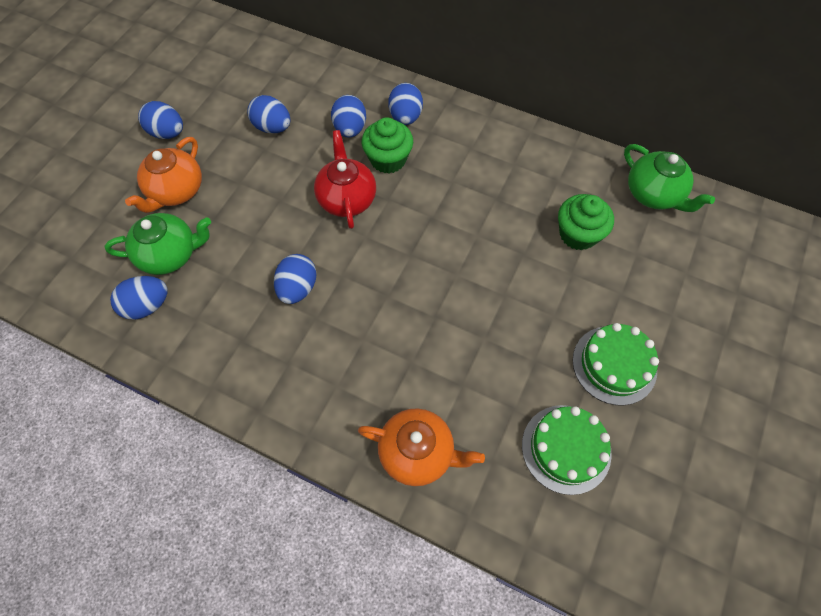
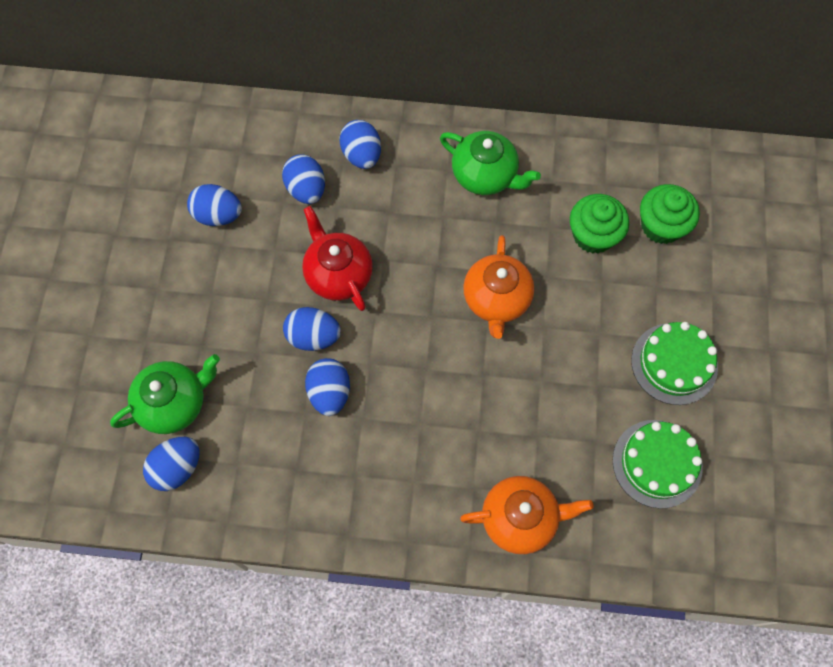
camera: 20 degrees left, 5 degrees up
(167, 133) = (99, 261): blue egg -> blue egg (313, 336)
(176, 191) = (144, 328): orange teapot -> orange teapot (496, 300)
(388, 159) = (363, 213): green cupcake -> green cupcake (661, 226)
(653, 194) = (654, 165): green teapot -> green teapot (485, 175)

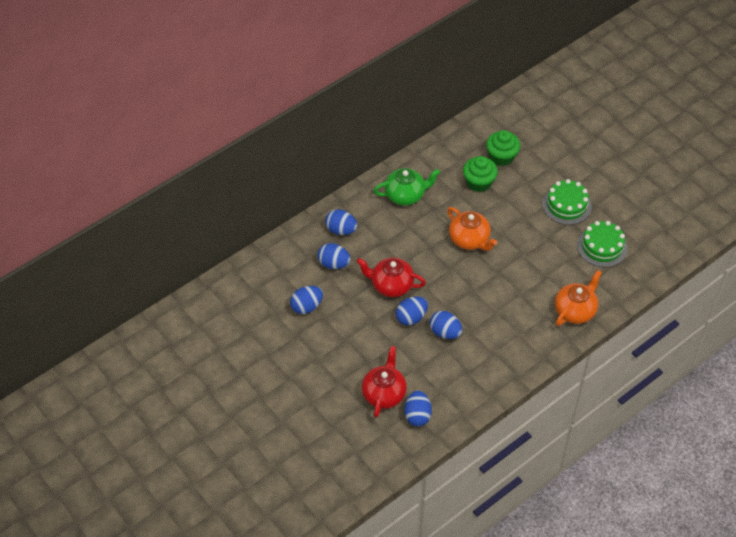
camera: 45 degrees left, 15 degrees down
(174, 403) = (384, 393): green teapot -> red teapot

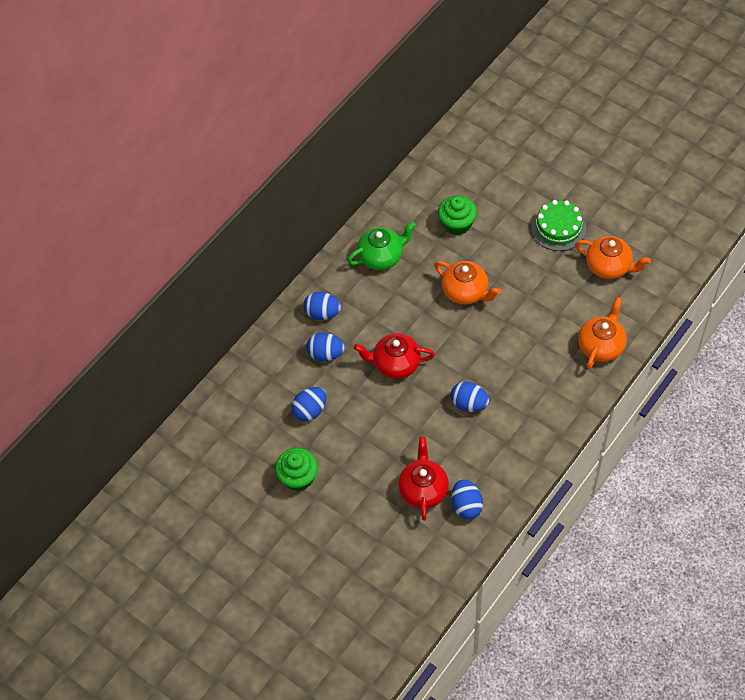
camera: 10 degrees left, 5 degrees up
(411, 317) = (428, 396): blue egg -> none
(501, 157) = (473, 189): green cupcake -> green cupcake (298, 477)
(602, 246) = (609, 267): green cake -> orange teapot

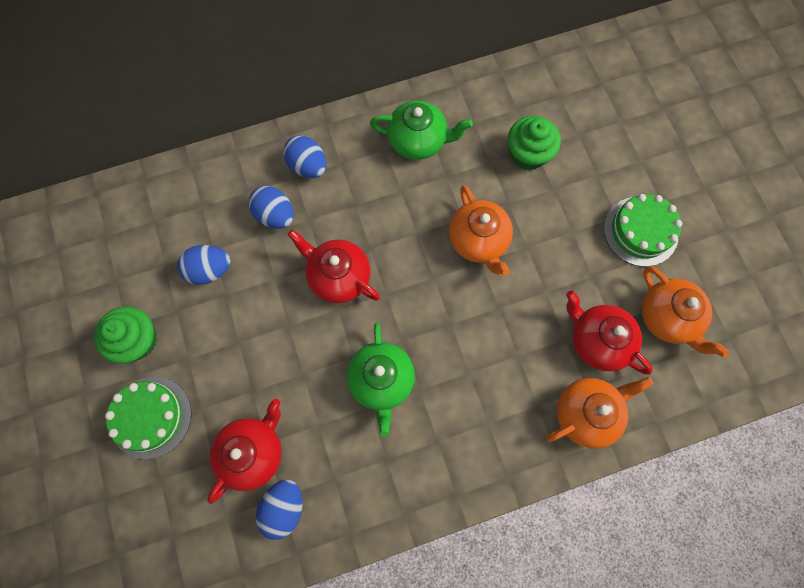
camera: 30 degrees right, 15 degrees up
(344, 512) = (151, 417): none -> green cake
(469, 404) = (381, 381): blue egg -> green teapot
(578, 304) = (597, 340): none -> red teapot

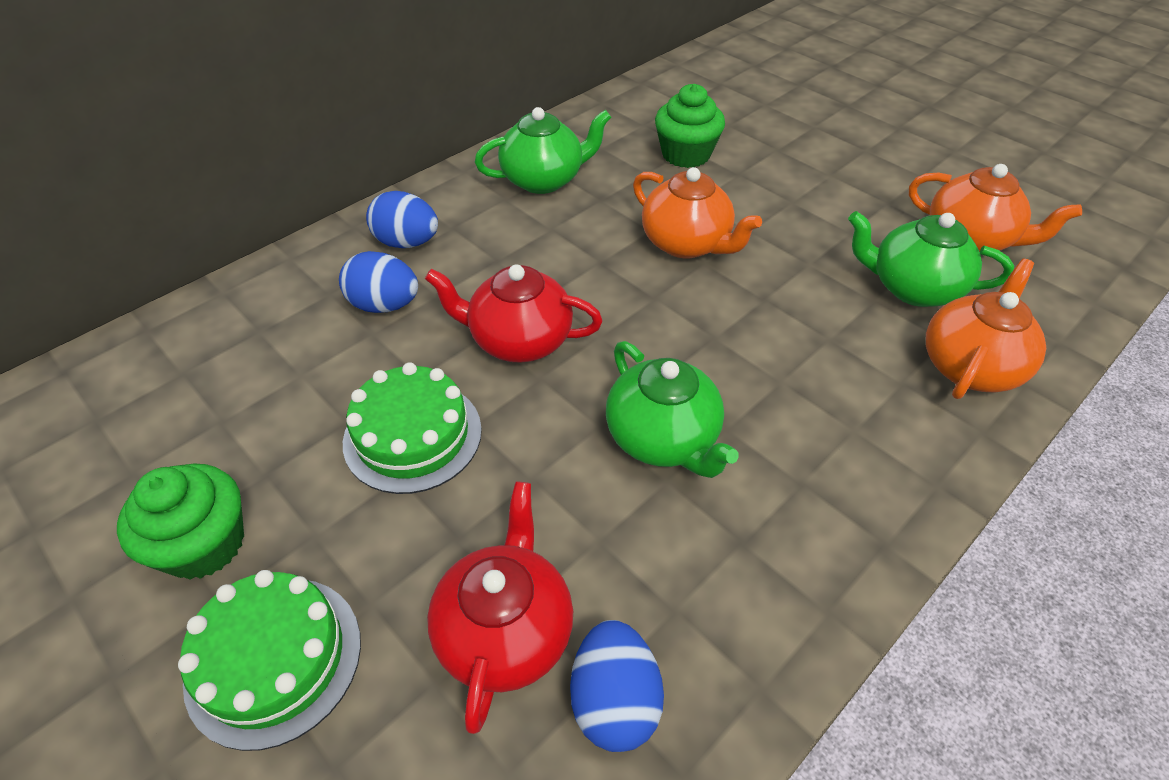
camera: 25 degrees left, 25 degrees down
(209, 270) = (305, 401): blue egg -> none
(597, 340) = (912, 288): red teapot -> green teapot
(640, 231) = (867, 178): green cake -> green cake (413, 435)

